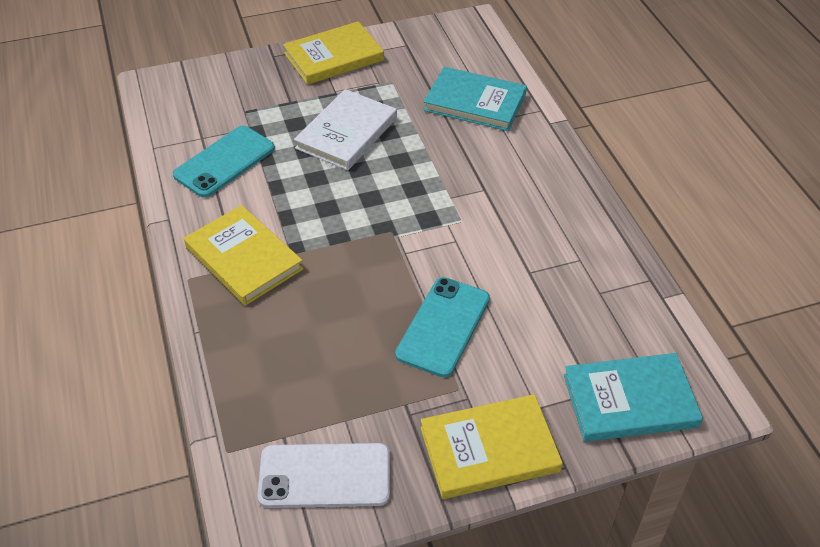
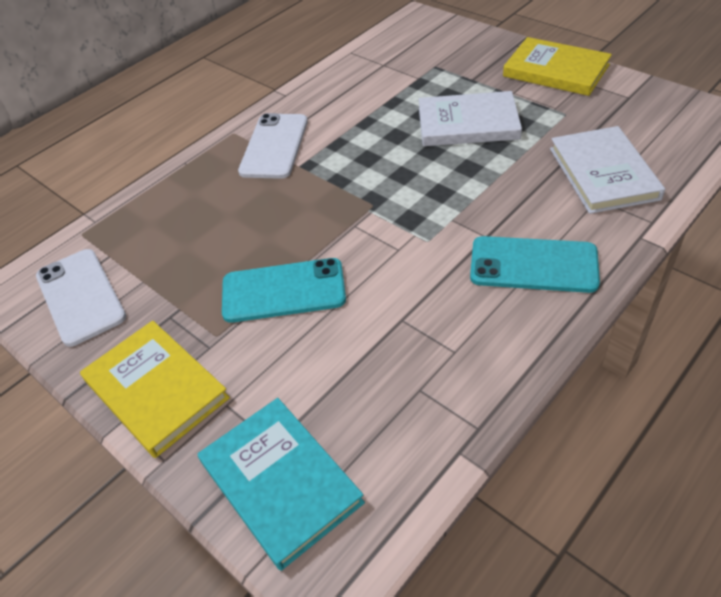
camera: 65 degrees right, 0 degrees up
(224, 161) = (368, 86): turquoise phone -> turquoise phone (533, 264)
(244, 258) = (274, 146): yellow book -> white phone
(475, 102) = (603, 173): turquoise book -> white book

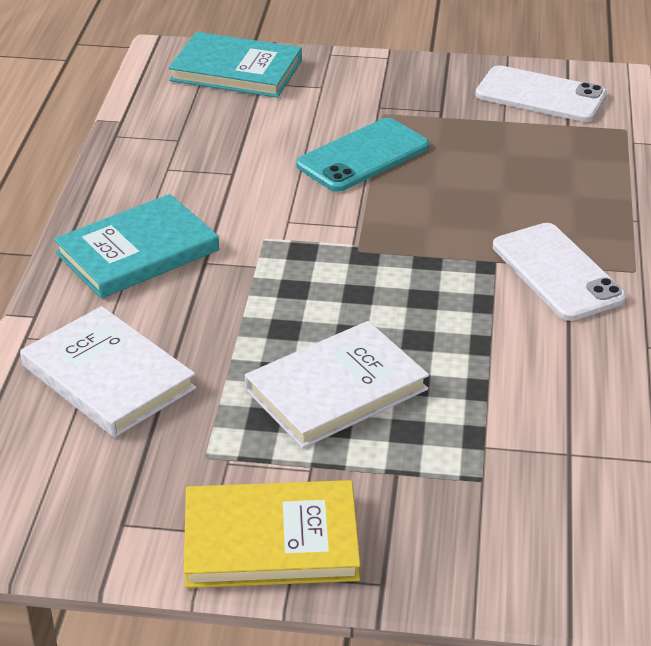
camera: 140 degrees right, 10 degrees down
(156, 389) = (386, 75): yellow book -> none
(533, 264) = (137, 252): turquoise phone -> turquoise book

